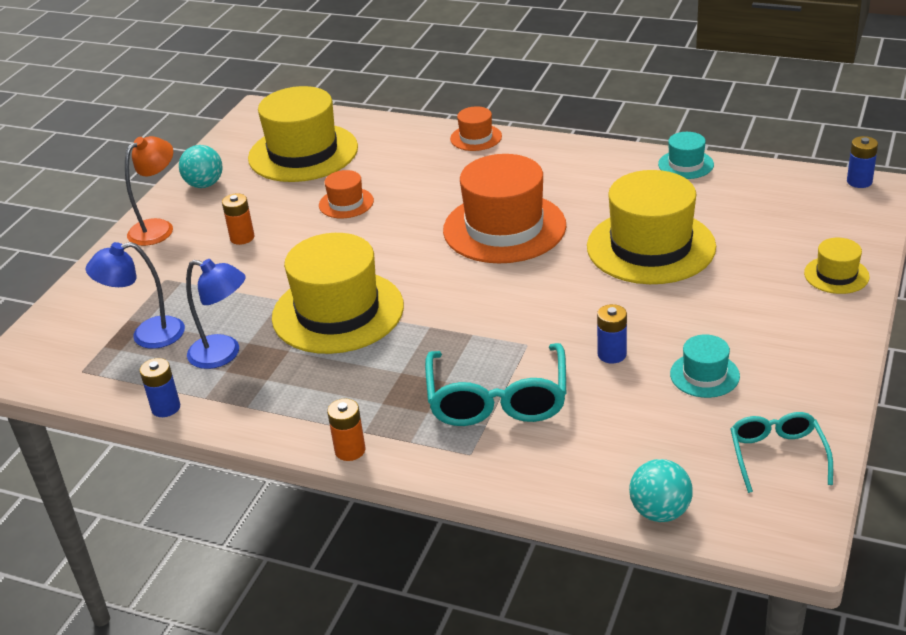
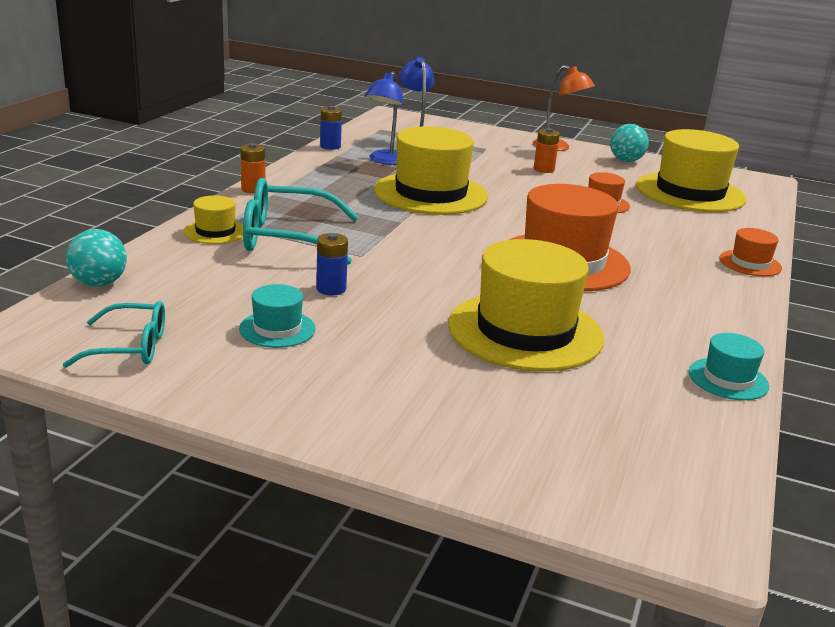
camera: 85 degrees right, 10 degrees down
(836, 275) = (449, 448): yellow hat -> yellow hat (215, 232)
(859, 181) = (719, 525): blue battery -> none

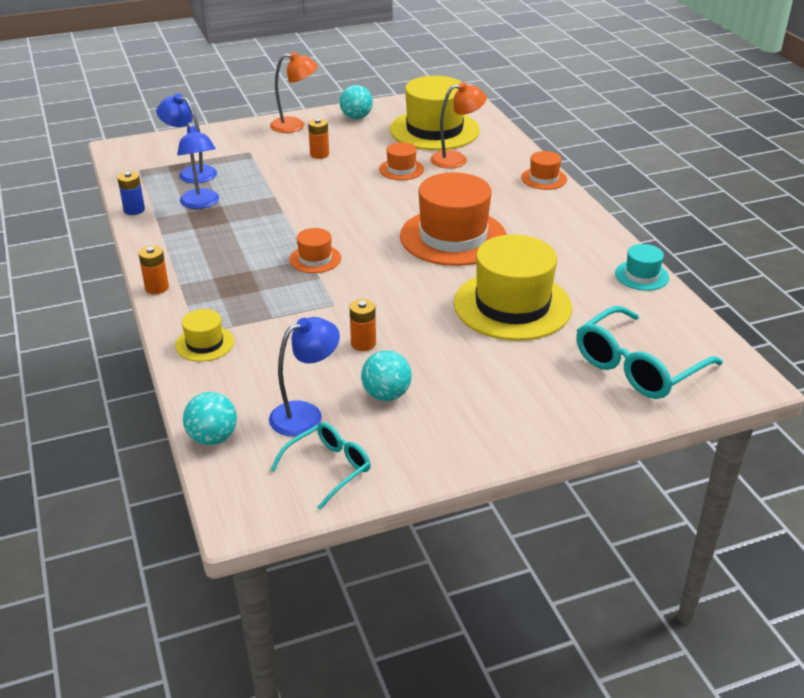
camera: 40 degrees left, 10 degrees up
(190, 306) = (306, 414): none -> blue lamp
(277, 329) = (386, 395): turquoise hat -> turquoise ball
(287, 238) = (262, 318): turquoise glasses -> turquoise glasses (638, 367)
(331, 289) = (363, 343): blue battery -> orange battery
(405, 224) = (315, 259): none -> orange hat
(431, 193) = (285, 220): yellow hat -> none
(674, 217) = (456, 159): none -> orange lamp

